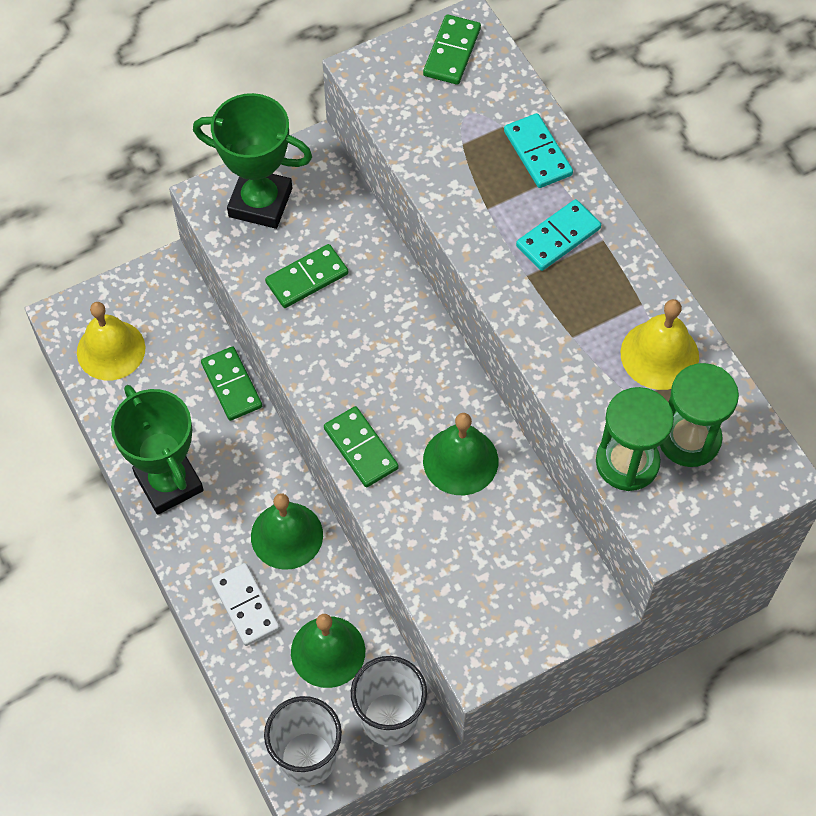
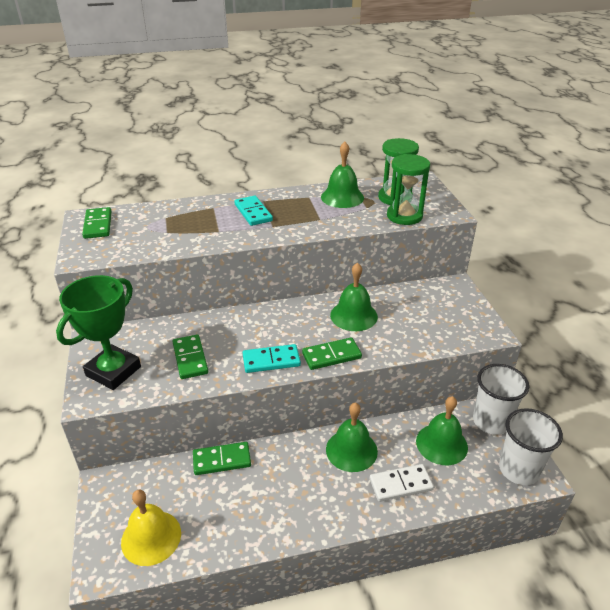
camera: 75 degrees left, 25 degrees down
(169, 482) = (287, 516): green trophy -> none
(451, 52) = (98, 225): green domino -> green domino turned 45 degrees clockwise
(538, 153) = (193, 210): turquoise domino -> turquoise domino (271, 360)
(659, 355) = (342, 197): yellow bell -> green bell

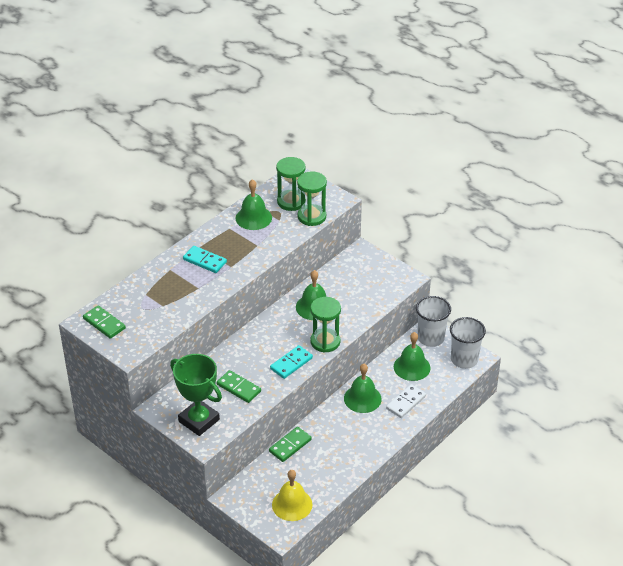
camera: 35 degrees left, 5 degrees up
(113, 371) = (199, 420): green trophy -> green trophy turned 45 degrees counterclockwise
(331, 356) = (325, 342): green domino -> green hourglass

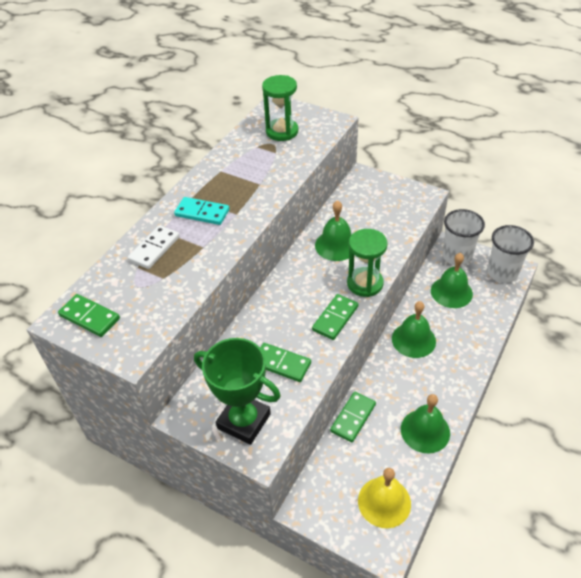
camera: 10 degrees left, 5 degrees up
(253, 218) = (245, 155): green bell -> green bell (425, 431)
(291, 363) = (335, 318): turquoise domino -> green domino
(311, 216) = (311, 143): green hourglass -> none
(406, 402) = (463, 335): white domino -> white domino (154, 249)

